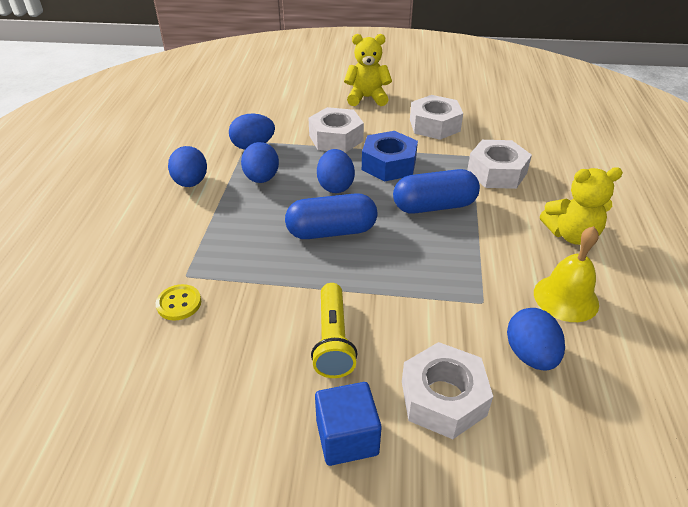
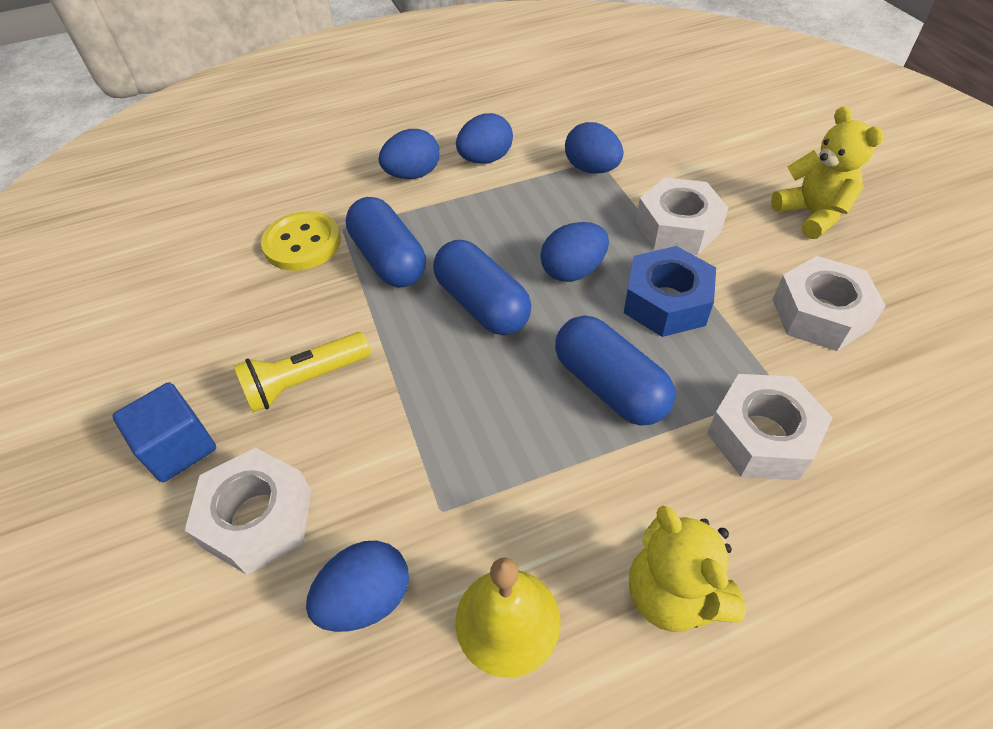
camera: 65 degrees right, 10 degrees up
(179, 303) = (302, 243): yellow button -> yellow button, size x1.62
(247, 260) = (389, 259): none -> blue capsule
(261, 178) = (535, 204): blue egg -> blue egg (413, 174)

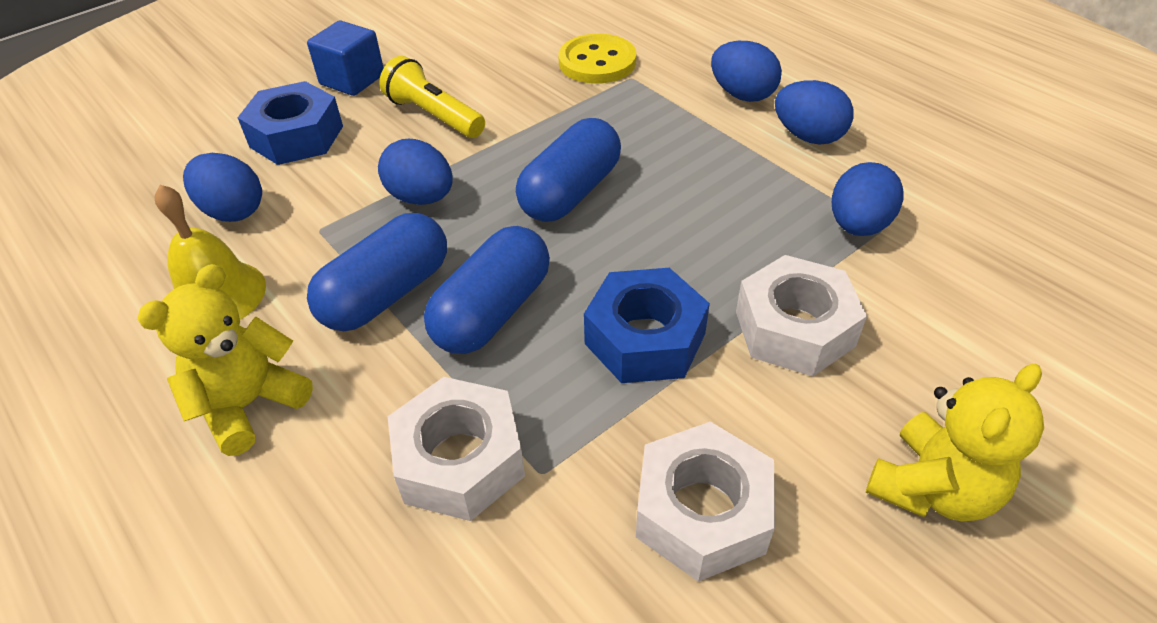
camera: 70 degrees right, 5 degrees down
(258, 518) = (296, 136): white nut -> blue nut
(389, 259) = (603, 116): blue capsule -> blue capsule (386, 294)
(573, 271) = (656, 247): blue egg -> blue egg (421, 197)

